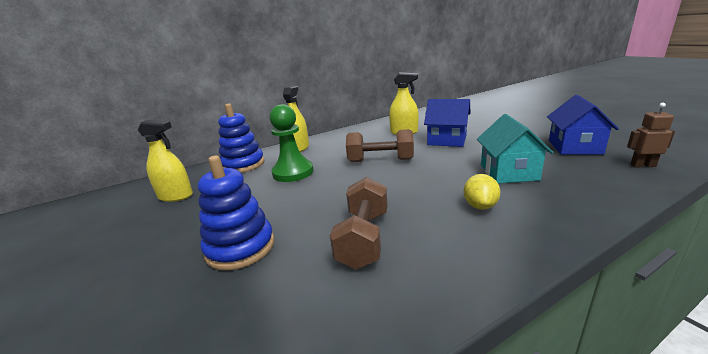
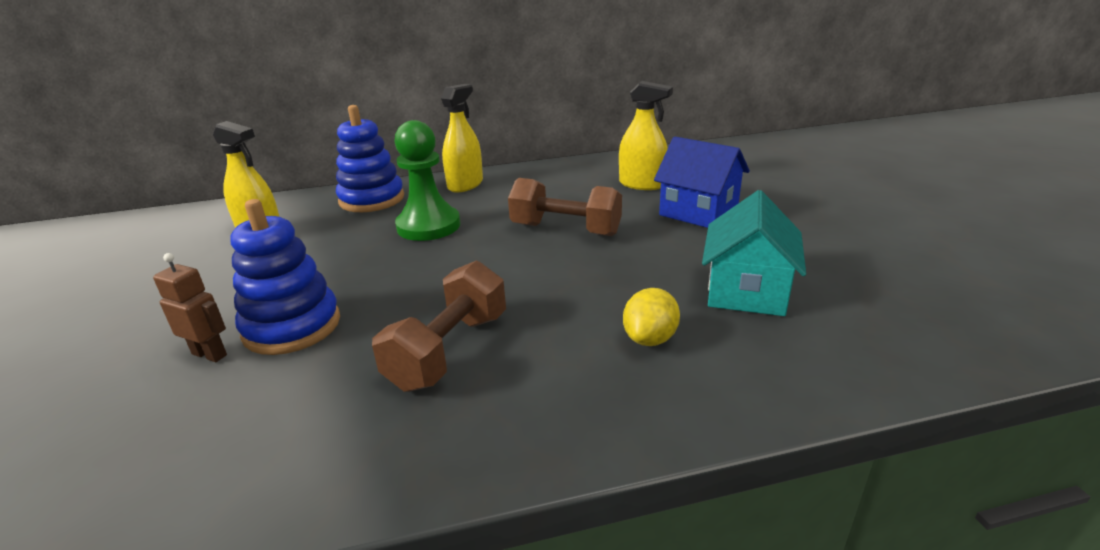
camera: 15 degrees right, 5 degrees up
(574, 147) = (907, 267): blue house -> none
(642, 165) = (996, 327): brown robot -> brown robot (210, 354)

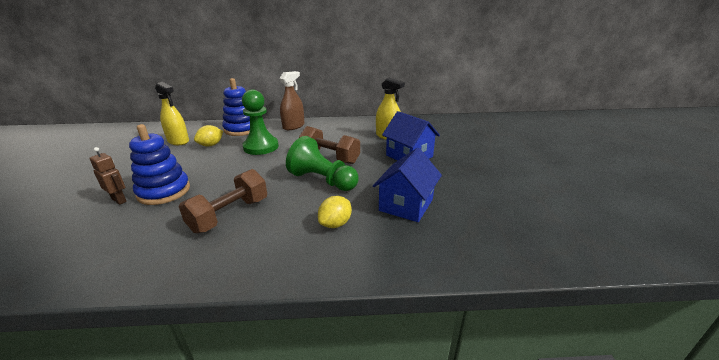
camera: 10 degrees right, 0 degrees up
(330, 233) = (211, 145): none -> yellow lemon
(465, 184) = (293, 126): yellow spray bottle -> brown spray bottle
(579, 269) = (322, 180): none -> green pawn
(746, 291) = (406, 205): turquoise house -> blue house

